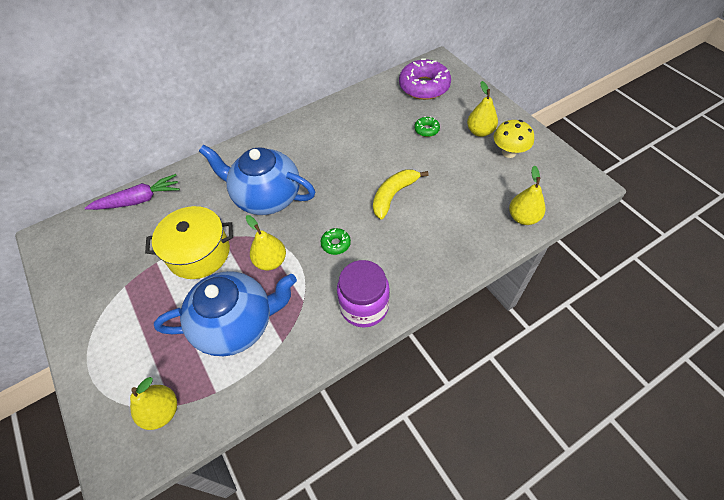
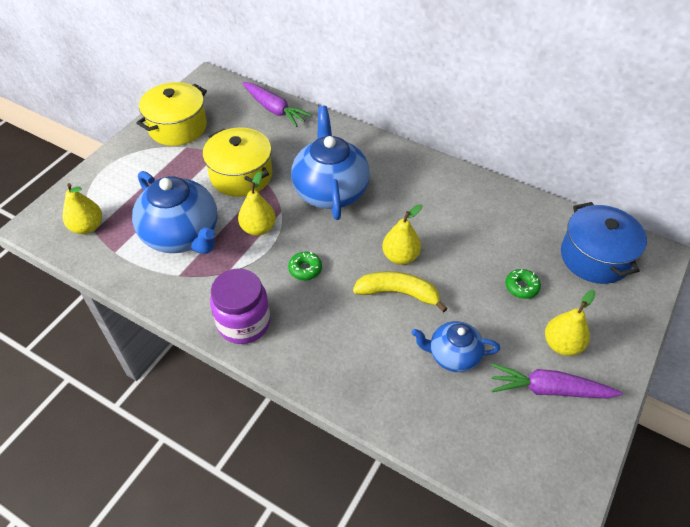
camera: 60 degrees right, 5 degrees down
(90, 285) = (178, 127): none -> yellow pot
(424, 86) = (595, 257): purple donut -> blue pot
(461, 187) = (453, 355): none -> blue teapot
(509, 152) = (549, 389): yellow mushroom -> purple carrot
(523, 217) = (447, 439): yellow pear -> yellow pear (400, 256)

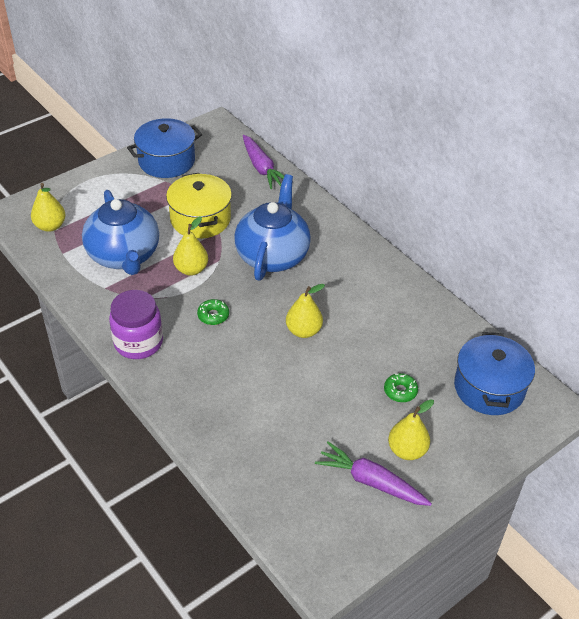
camera: 20 degrees right, 5 degrees down
(178, 127) = (166, 161): yellow pot -> blue pot
(398, 293) = (284, 360): yellow banana -> none
(453, 355) = (301, 426): blue teapot -> none

